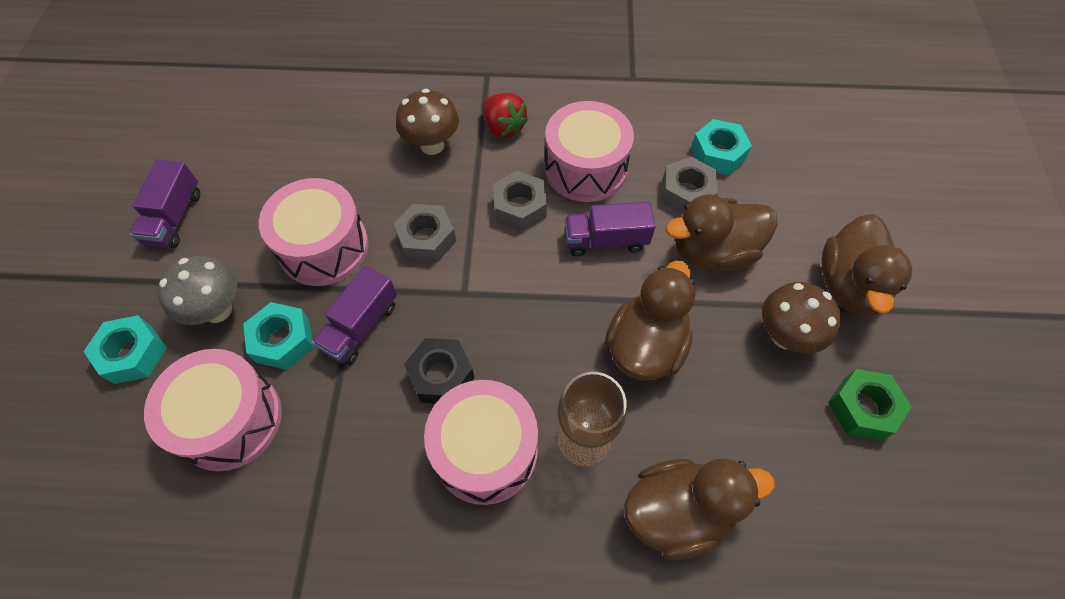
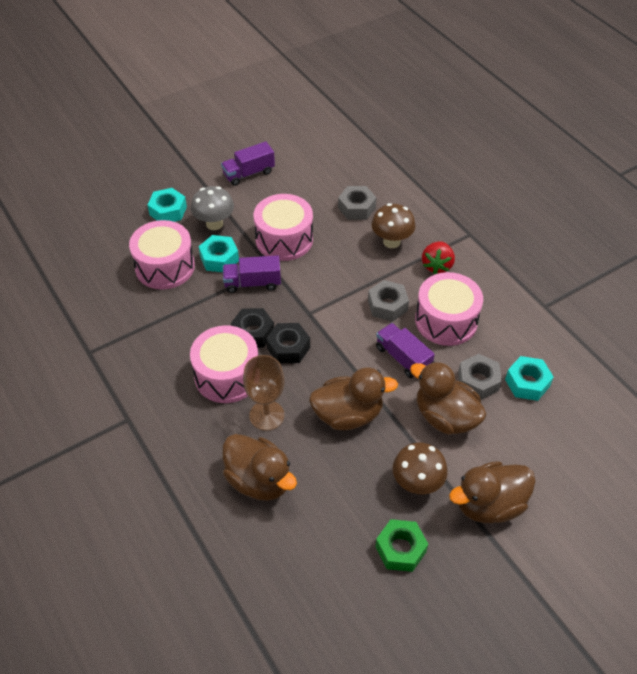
camera: 55 degrees right, 10 degrees down
(427, 239) = (328, 277): grey nut -> grey nut (356, 208)
(498, 349) = (288, 348): none -> black nut

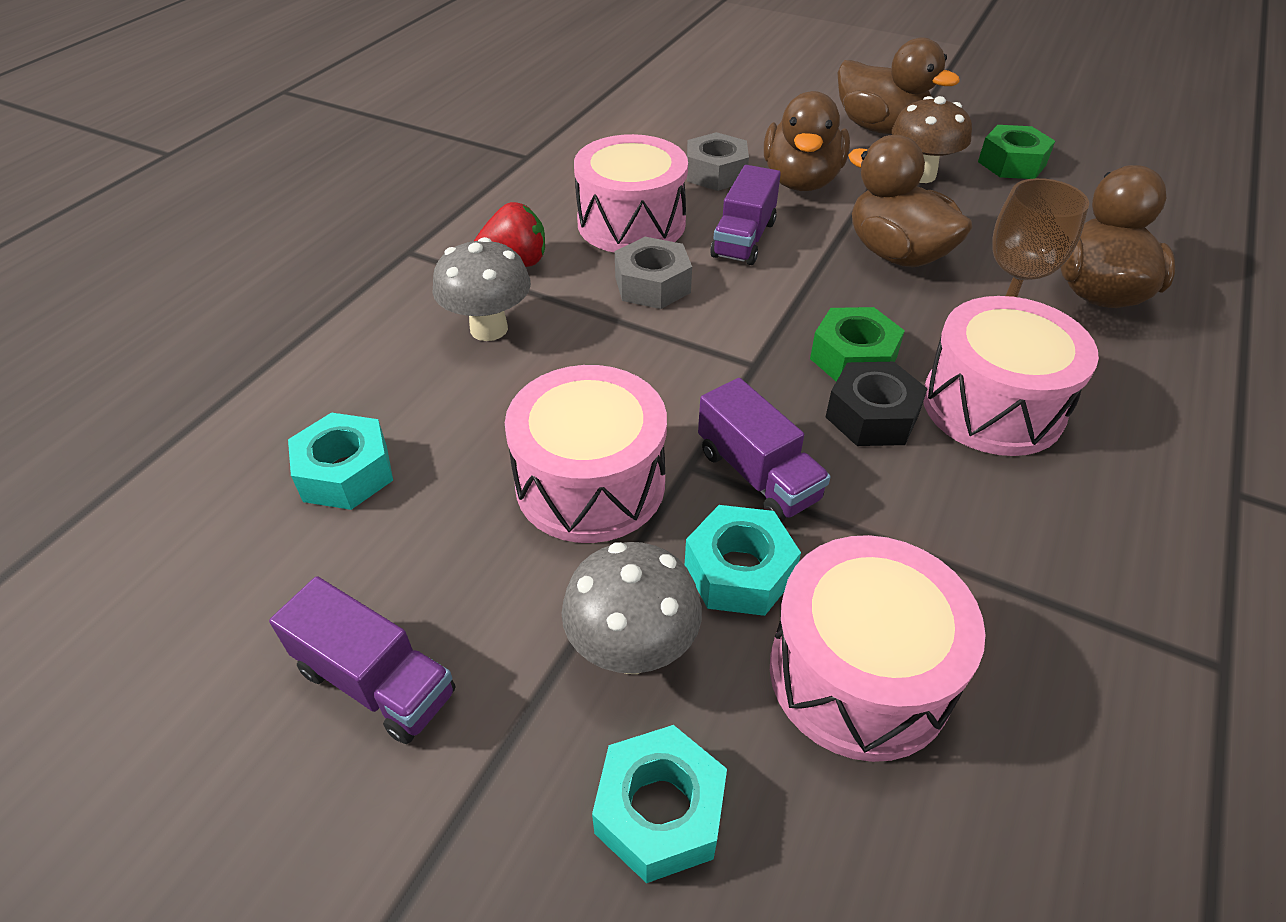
camera: 120 degrees left, 5 degrees down
(288, 348) = (853, 358): black nut -> green nut
(356, 208) = (413, 409): grey nut -> none
(391, 242) = (489, 329): brown mushroom -> grey mushroom
(527, 383) = (679, 141): turquoise nut -> turquoise nut (346, 473)

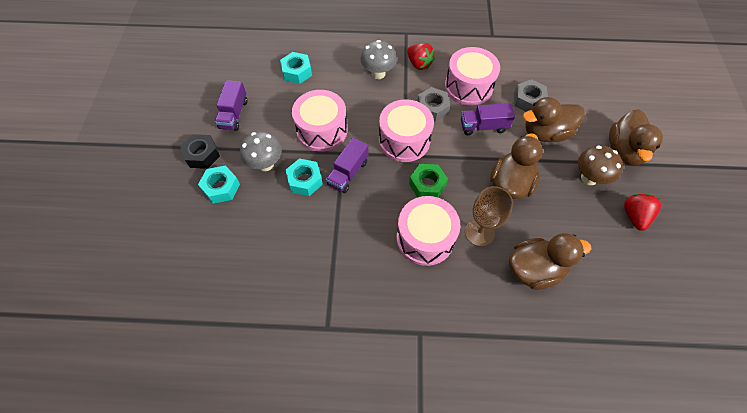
camera: 65 degrees right, 15 degrees up
(859, 674) = (280, 222): pink drum -> pink drum (404, 140)
(872, 416) = (396, 199): black nut -> black nut (202, 155)
(1011, 163) = (634, 216): green nut -> red strawberry

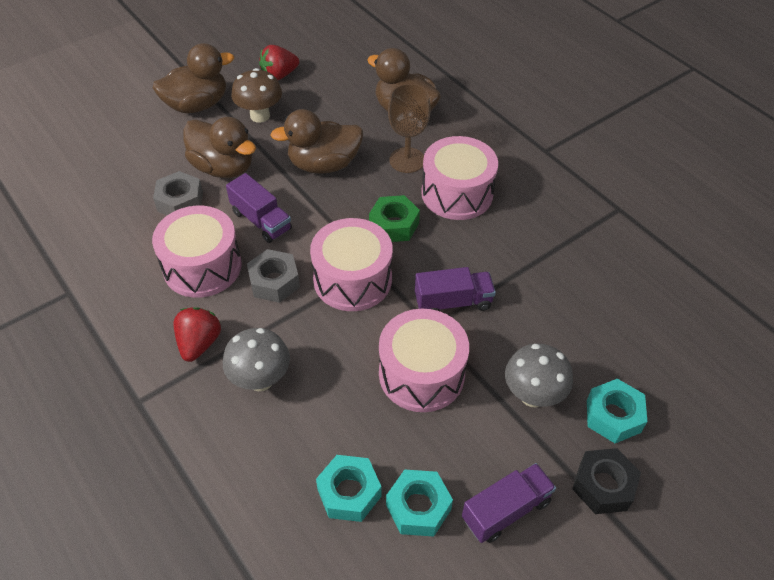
camera: 130 degrees left, 10 degrees down
(305, 180) = (507, 336): turquoise nut -> turquoise nut (418, 507)

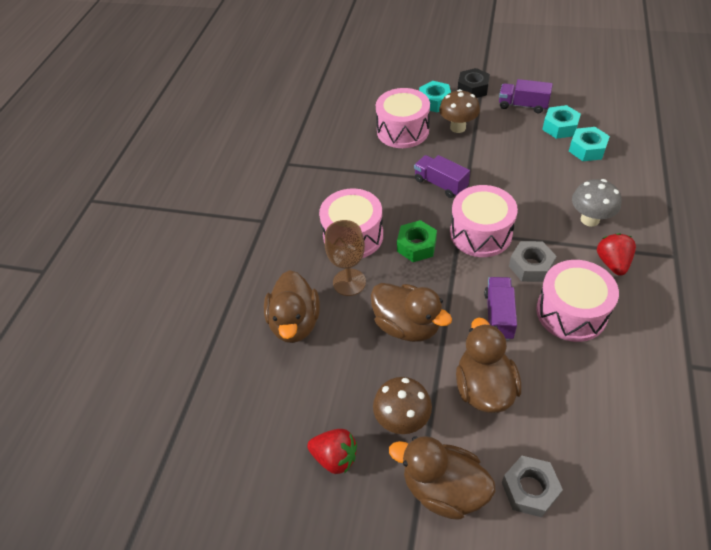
camera: 125 degrees left, 0 degrees up
(180, 202) = (546, 381): grey nut -> grey nut (529, 489)
(199, 343) = (612, 263): red strawberry -> red strawberry turned 120 degrees clockwise
(421, 374) = (499, 167): pink drum -> pink drum (402, 130)
(532, 395) = (458, 127): grey mushroom -> brown mushroom

